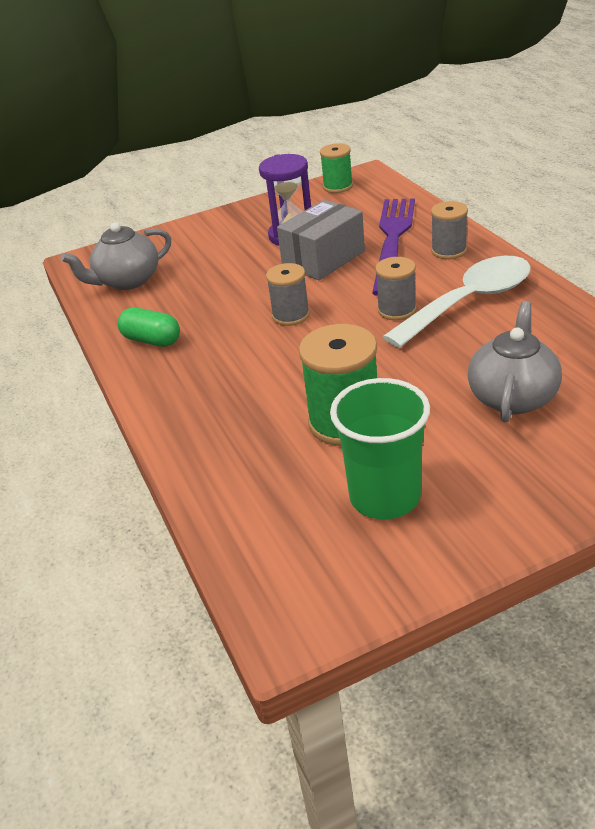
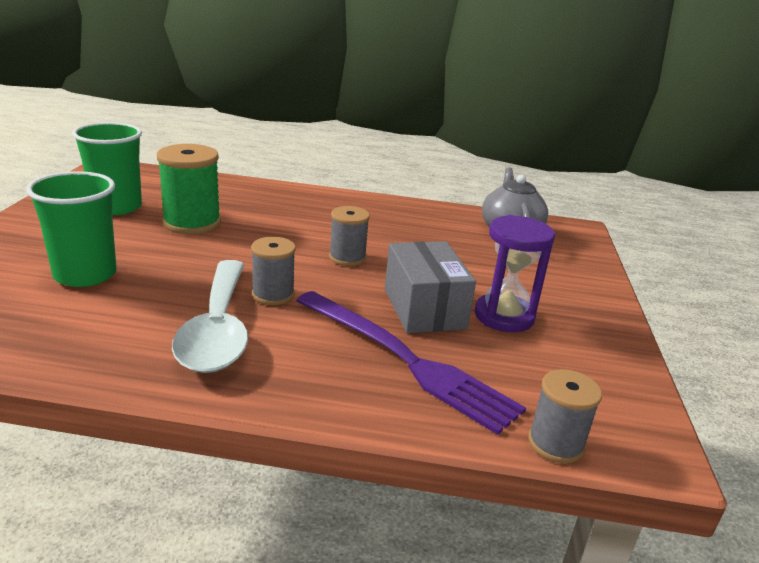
camera: 115 degrees right, 10 degrees down
(152, 340) = (399, 212): green capsule -> none
(338, 187) = (622, 404): green spool -> none
(449, 251) = (325, 376): grey spool -> grey spool (555, 443)
(513, 397) = (85, 275): grey teapot -> green cup

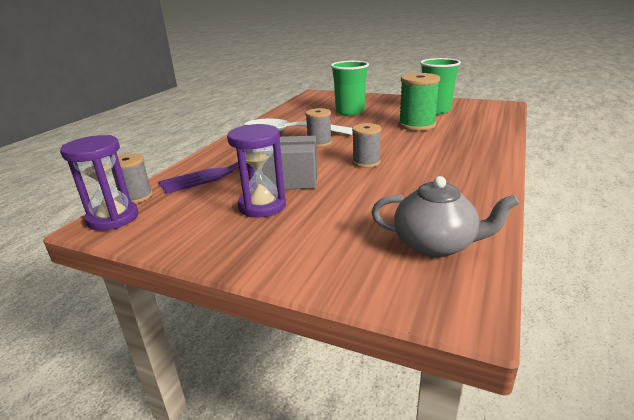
camera: 110 degrees right, 0 degrees up
(626, 440) = (113, 218): none -> purple hourglass

